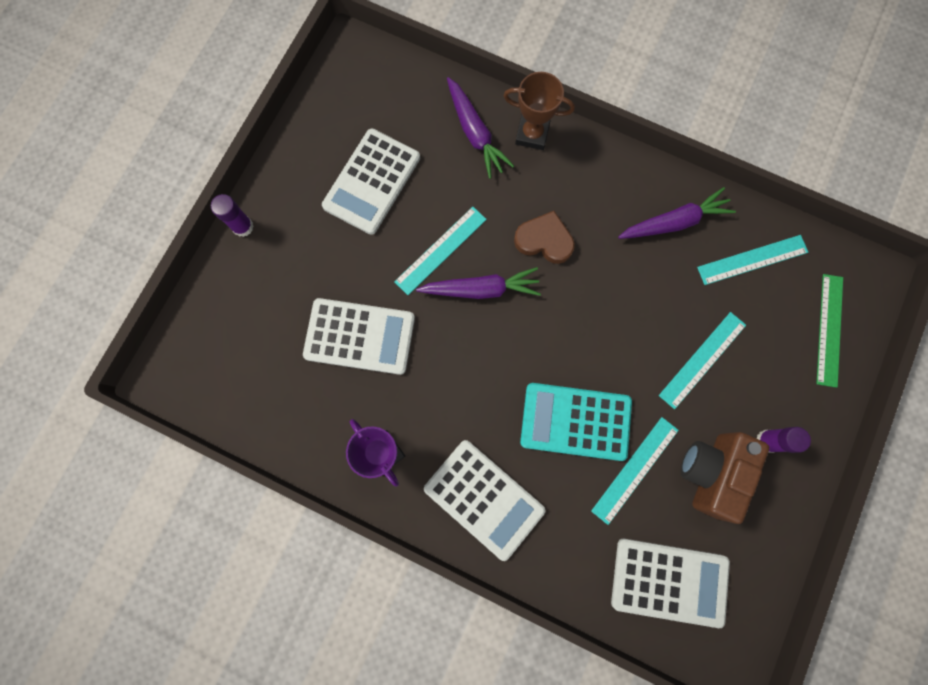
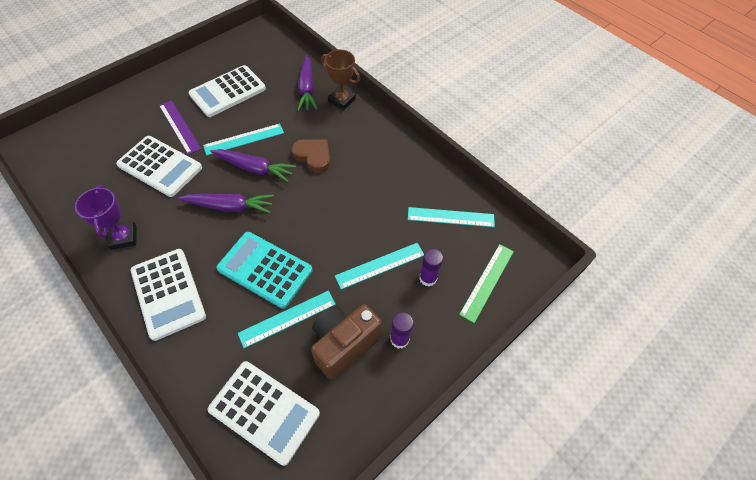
camera: 20 degrees right, 20 degrees down
(243, 227) = (137, 88): purple glue stick -> purple glue stick (428, 278)
(344, 266) = (179, 126): none -> purple ruler
(674, 222) = (407, 176): purple carrot -> purple carrot (229, 206)

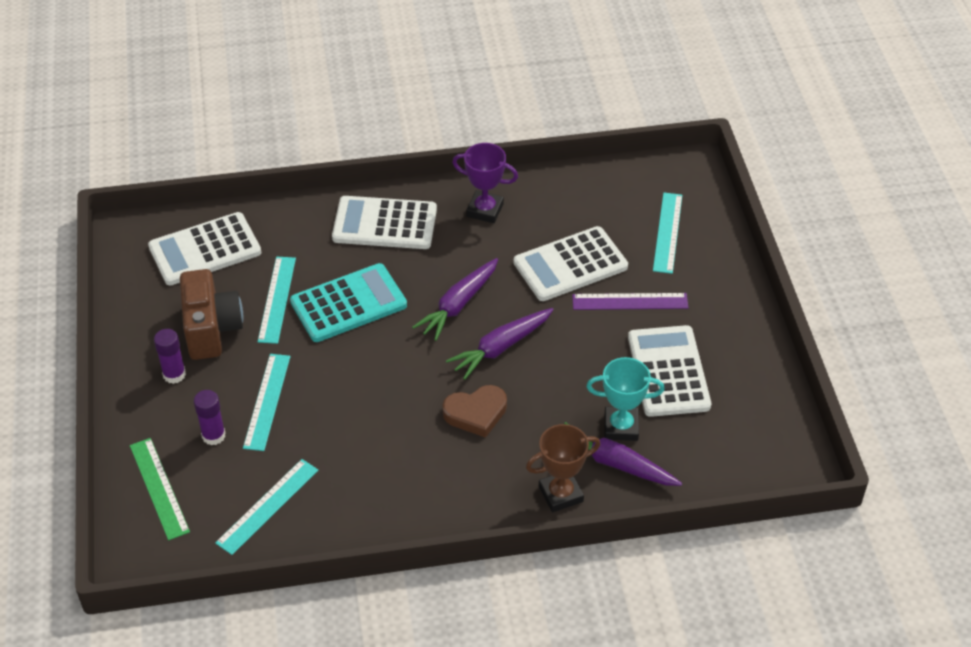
camera: 125 degrees right, 10 degrees down
(244, 139) = (560, 356): turquoise ruler -> turquoise ruler (667, 232)
(280, 95) = (621, 427): none -> turquoise trophy

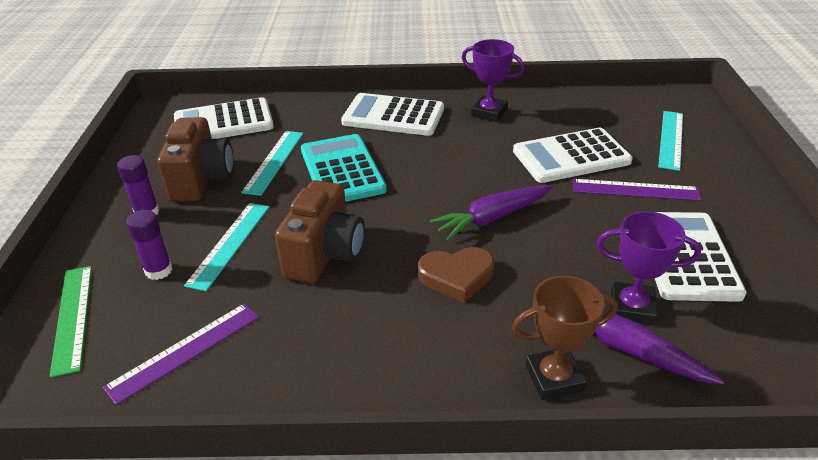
camera: 10 degrees right, 10 degrees down
(267, 506) = (185, 351): turquoise ruler -> purple ruler
(348, 304) = (342, 170): turquoise calculator -> turquoise calculator turned 90 degrees counterclockwise
(357, 403) = (325, 254): none -> brown camera
(458, 305) = (452, 179): purple carrot -> none
(621, 427) = (632, 308): turquoise trophy -> purple trophy

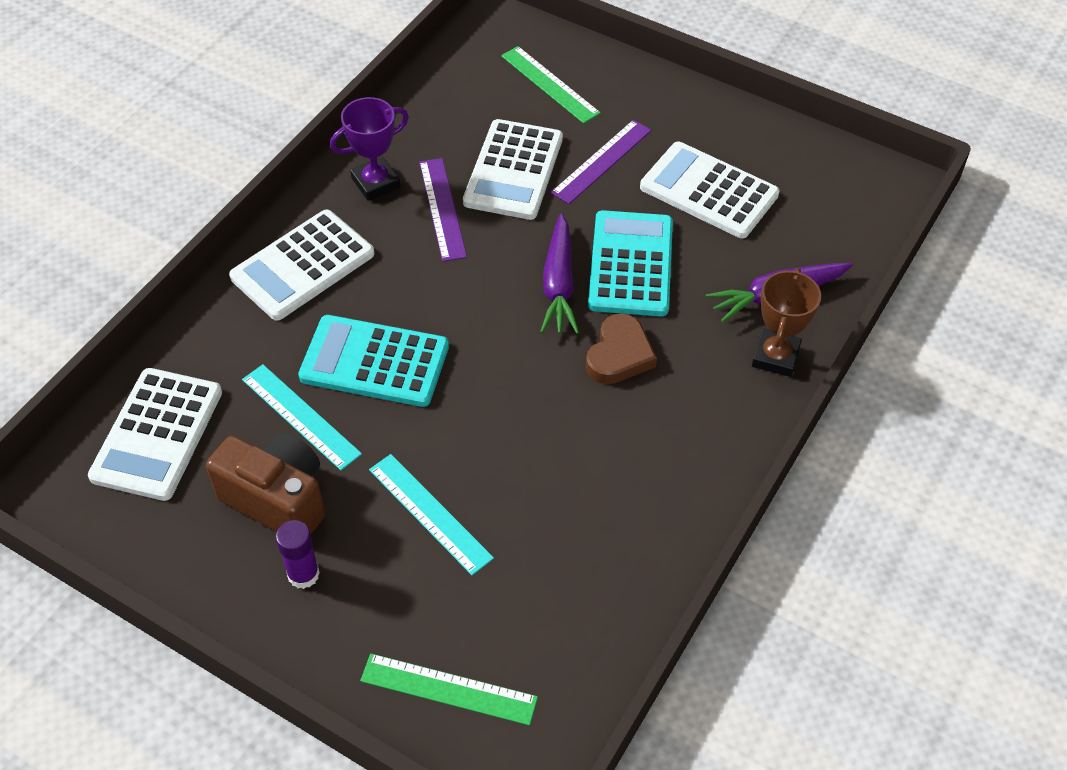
camera: 60 degrees left, 15 degrees up
(159, 271) = (427, 591): purple glue stick -> none
(185, 351) = (570, 601): purple ruler -> purple ruler (442, 209)
(325, 254) = (511, 438): brown camera -> none
(554, 245) = (631, 264): none -> turquoise calculator
(632, 308) = (739, 264): purple trophy -> none
(671, 139) = (550, 84): turquoise ruler -> green ruler

